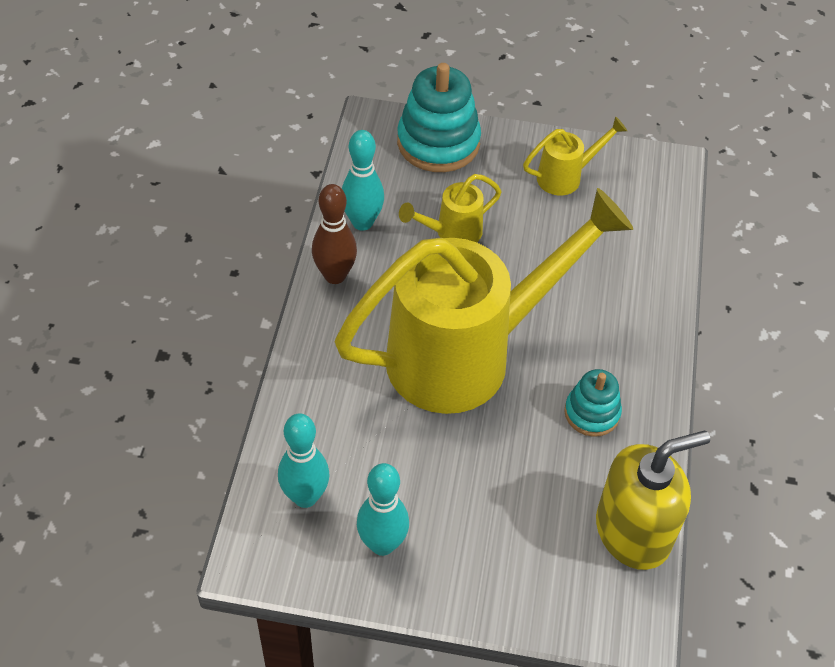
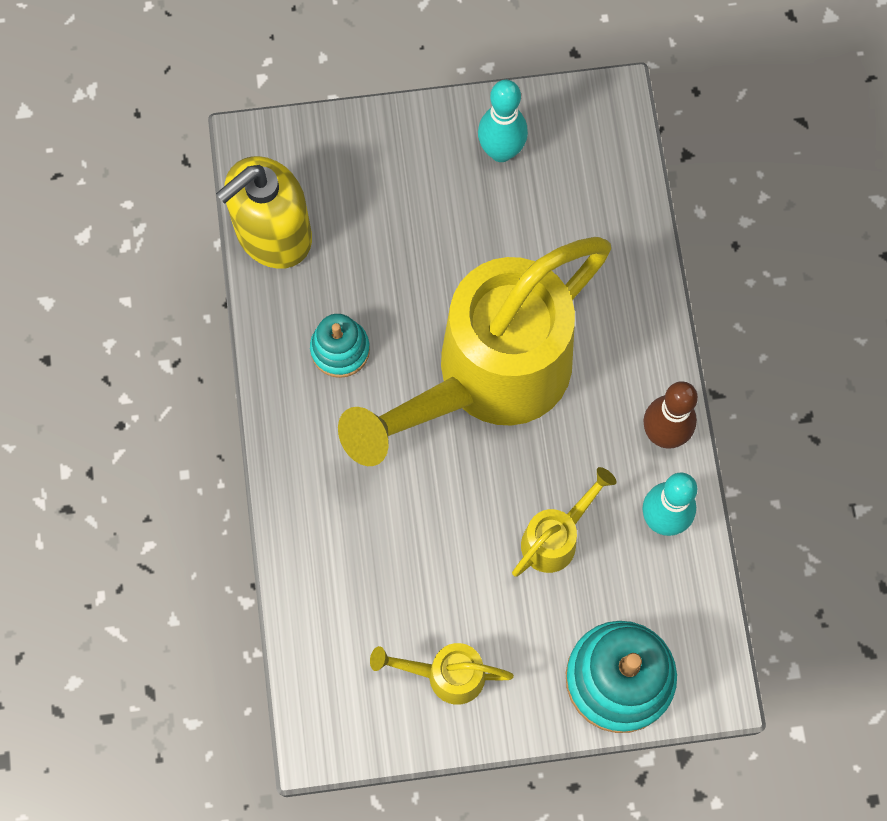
camera: 165 degrees right, 20 degrees up
(305, 497) = (589, 174): turquoise bowling pin -> none
(566, 176) = (445, 674): yellow watering can -> yellow watering can turned 45 degrees clockwise

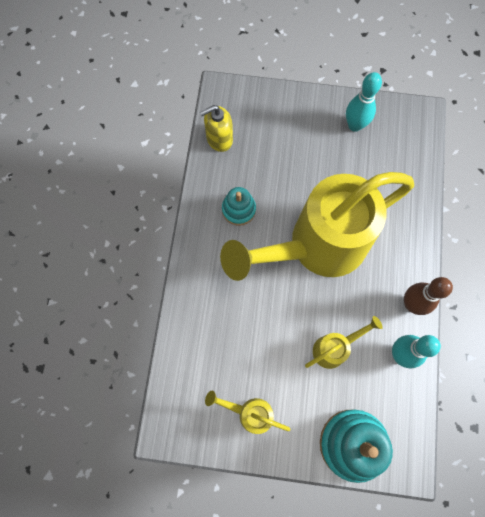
camera: 15 degrees right, 0 degrees up
(273, 234) = (219, 139): yellow soap dispenser -> yellow soap dispenser, size x0.65

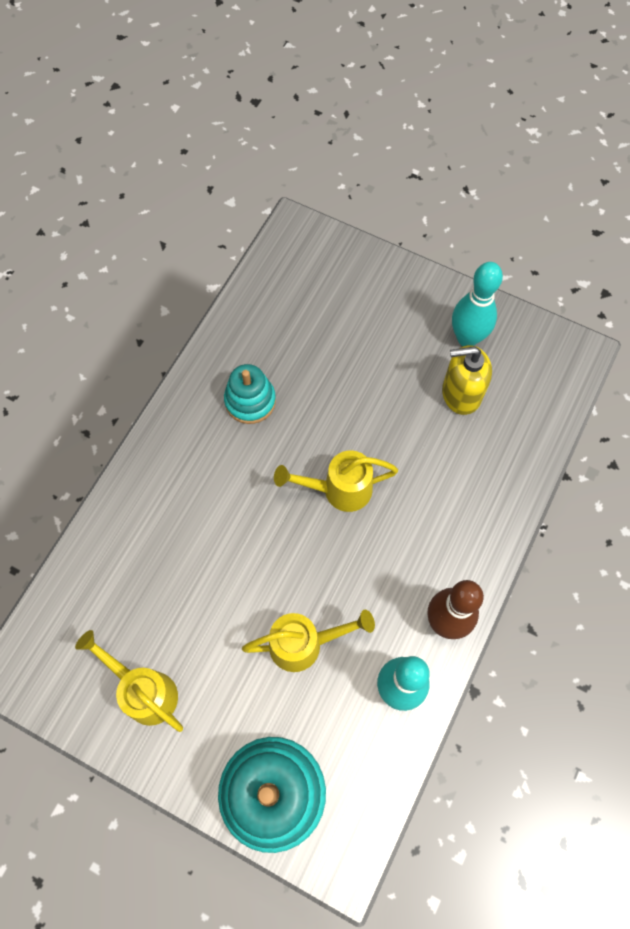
camera: 20 degrees right, 5 degrees down
(219, 139) = (264, 295): yellow soap dispenser -> yellow soap dispenser (461, 394)
(316, 247) = (338, 490): yellow watering can -> yellow watering can, size x0.41

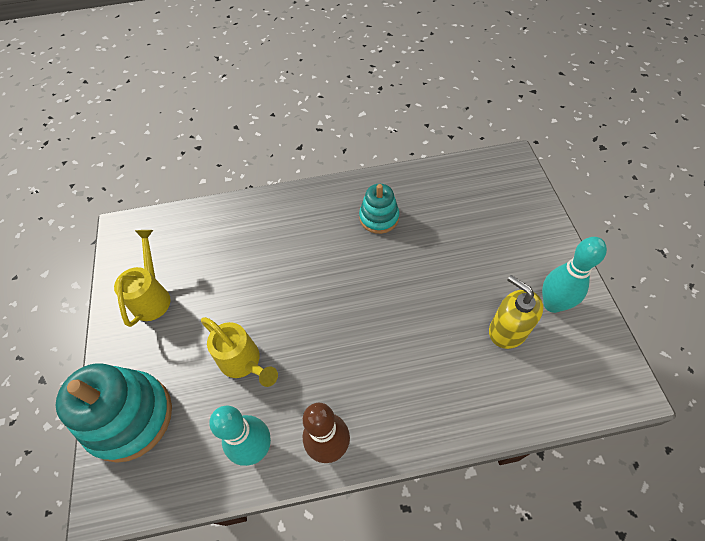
camera: 55 degrees right, 10 degrees down
(338, 490) = (365, 306): yellow watering can -> none

